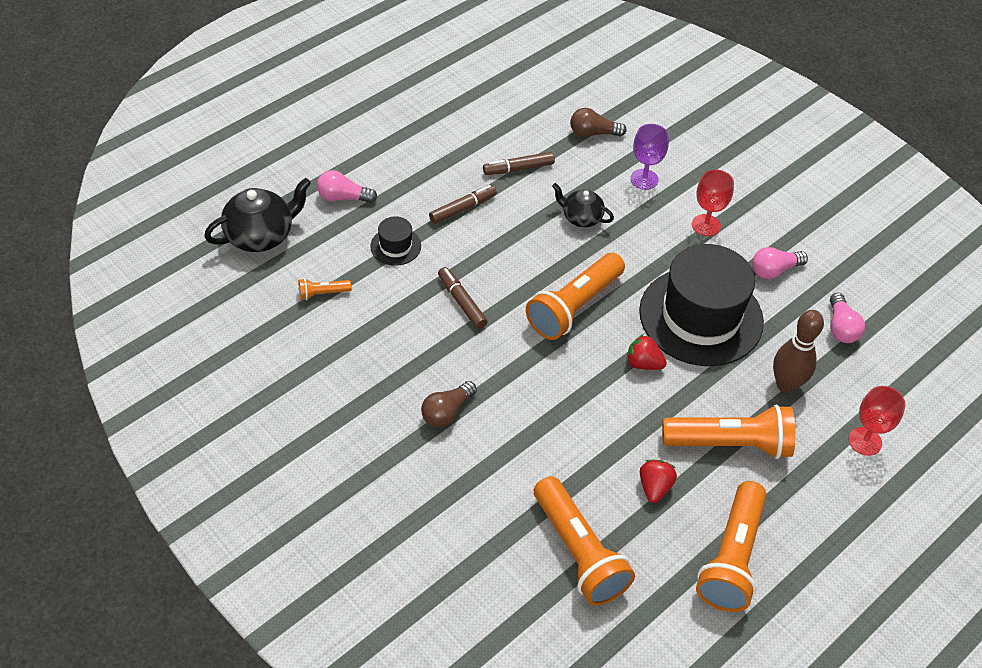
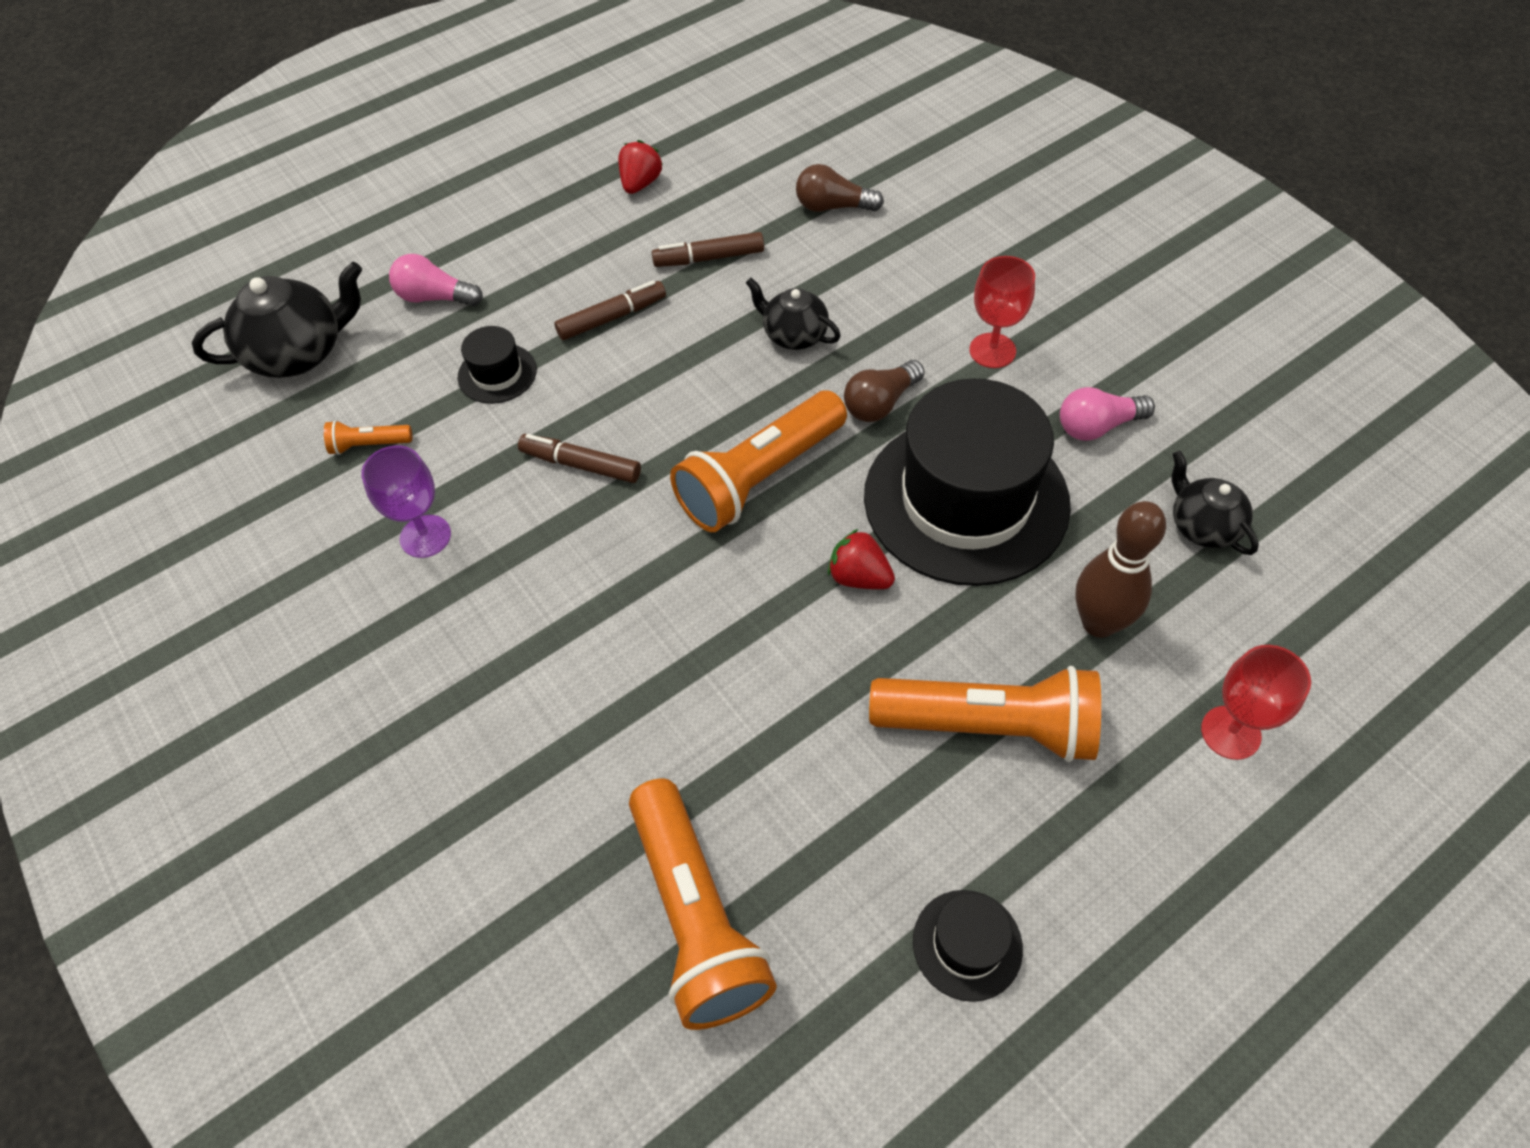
camera: 10 degrees right, 5 degrees up
(447, 412) = (521, 648): brown light bulb -> brown light bulb (880, 403)
(462, 302) = (581, 465): brown marker -> brown marker turned 45 degrees counterclockwise
(644, 179) = (902, 277): purple goblet -> purple goblet (425, 536)
(654, 487) = (847, 800): red strawberry -> red strawberry (640, 184)
(731, 558) = (967, 944): orange flashlight -> black hat
(841, 327) = (1202, 526): pink light bulb -> black teapot

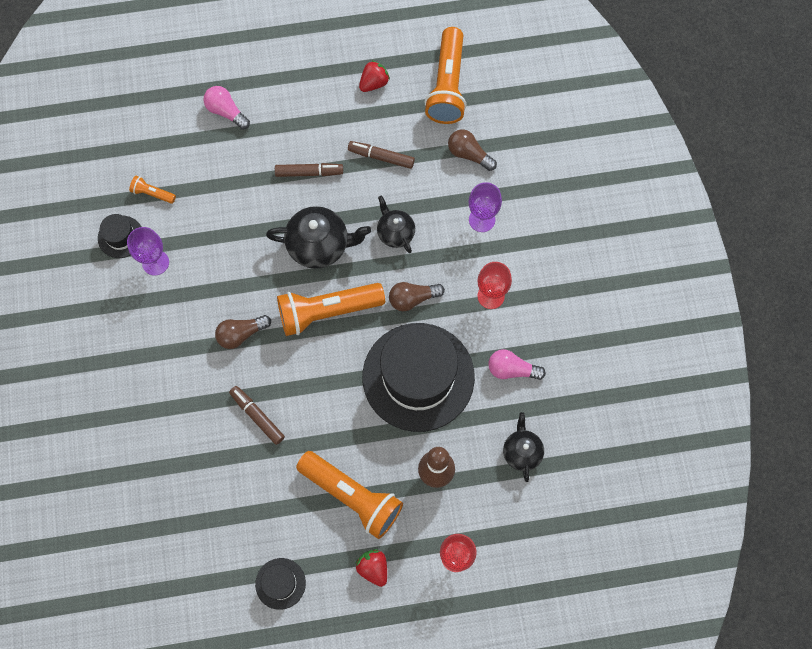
camera: 25 degrees right, 15 degrees up
(299, 353) = (143, 115): black teapot -> black teapot (319, 245)
(497, 373) = (234, 180): black hat -> black hat (120, 237)
(581, 465) = (247, 259): brown marker -> brown marker (257, 416)
(636, 572) = (241, 334): none -> brown light bulb
(696, 917) = (179, 512): orange flashlight -> orange flashlight (447, 86)
(859, 577) = (341, 391): red strawberry -> red strawberry (373, 568)
(908, 269) = (482, 219): none -> purple goblet

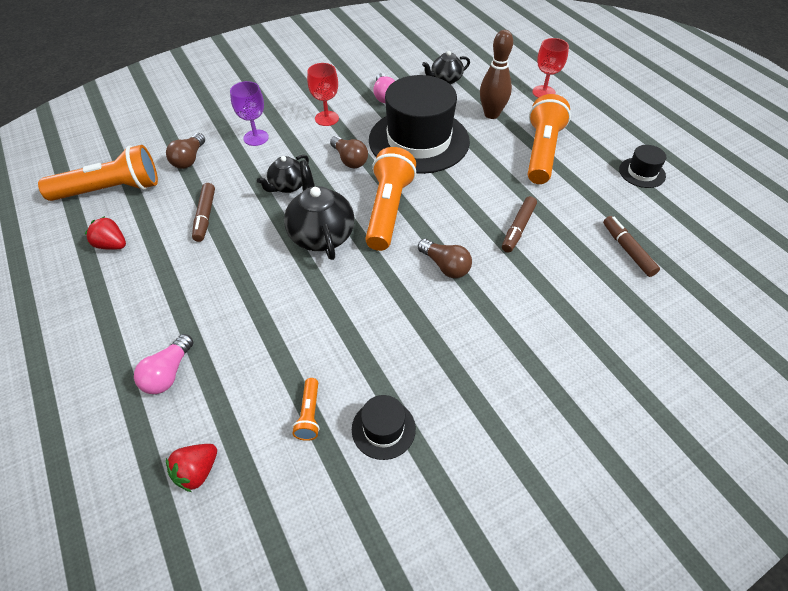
camera: 110 degrees left, 20 degrees down
(155, 262) = (401, 374): purple goblet -> none
(309, 172) = (237, 267): brown marker -> brown marker (627, 250)
(327, 311) = (388, 210): orange flashlight -> orange flashlight turned 135 degrees counterclockwise
(373, 568) = (585, 127): red strawberry -> red strawberry (197, 472)

